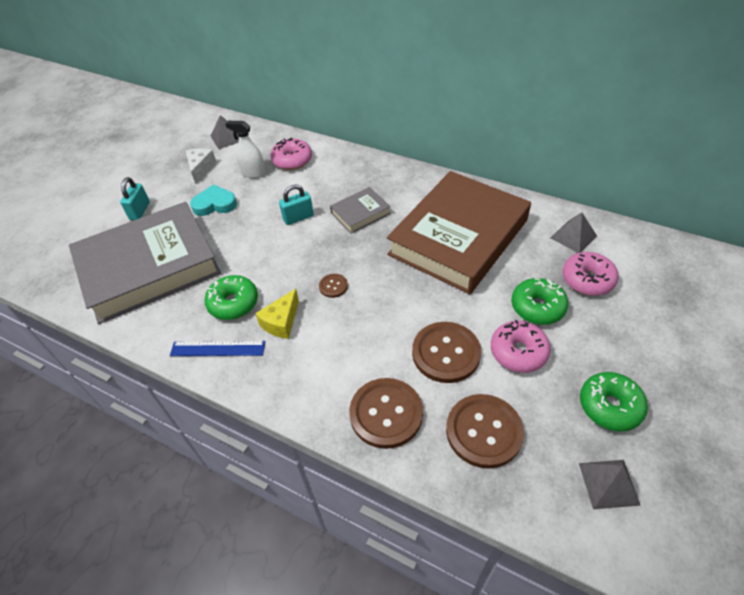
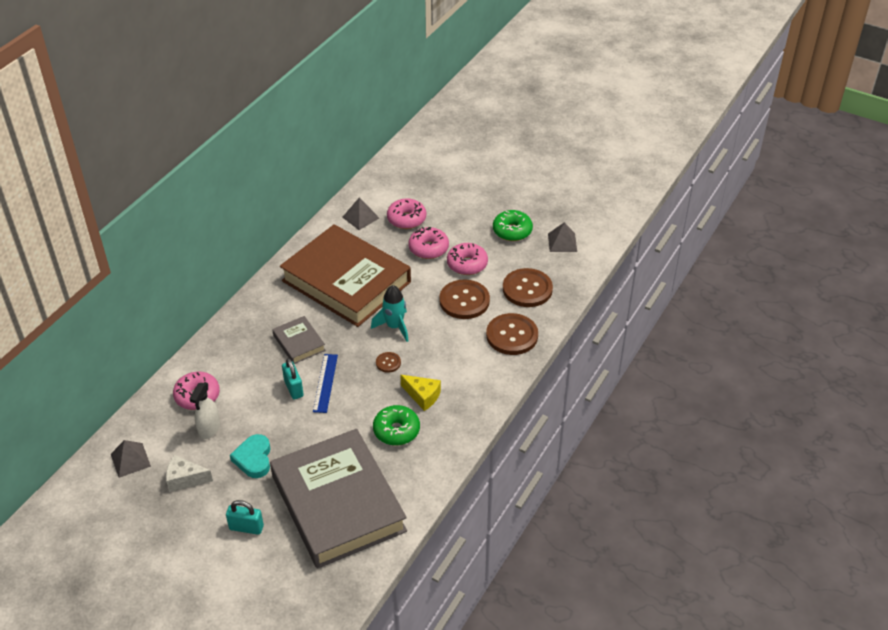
camera: 90 degrees left, 5 degrees down
(218, 349) = (445, 437): blue ruler -> blue ruler (325, 383)
(391, 286) = (394, 327): none -> turquoise rocket
(537, 307) = (428, 248): green donut -> pink donut

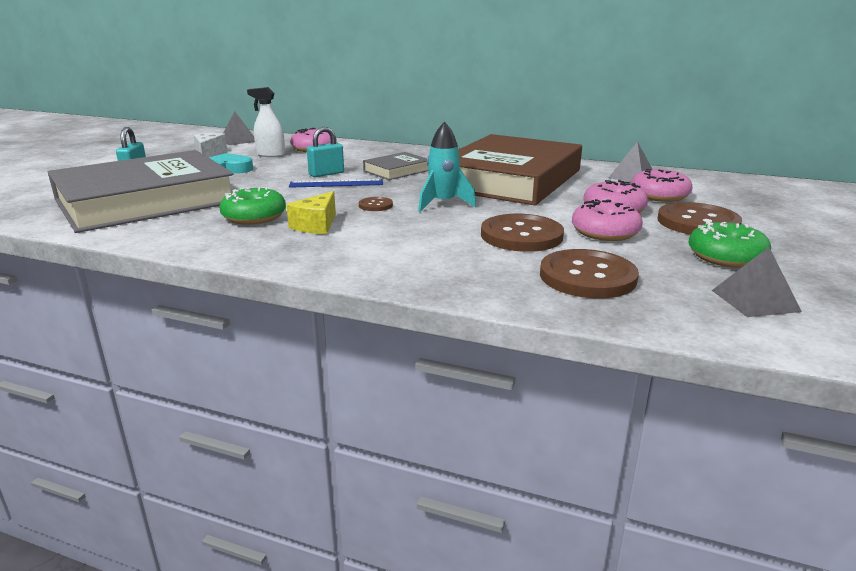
camera: 80 degrees right, 20 degrees down
(512, 335) = (462, 271): brown button -> brown button (698, 222)

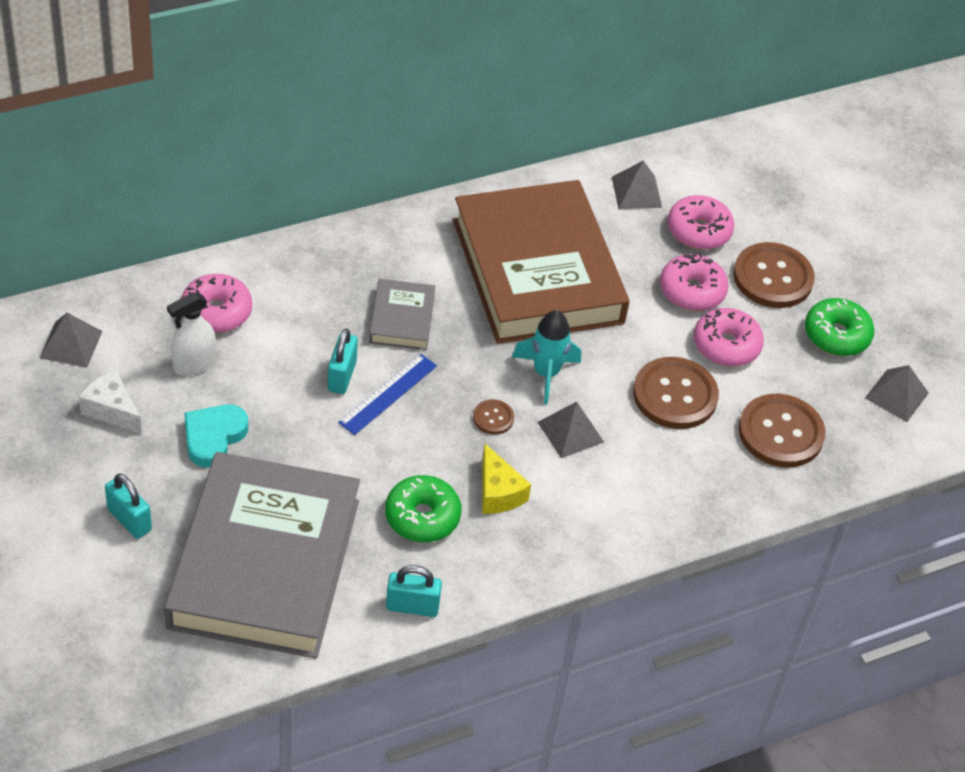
camera: 50 degrees left, 25 degrees up
(165, 239) = (412, 606): none -> turquoise padlock
(413, 223) = (570, 432): none -> grey pyramid

